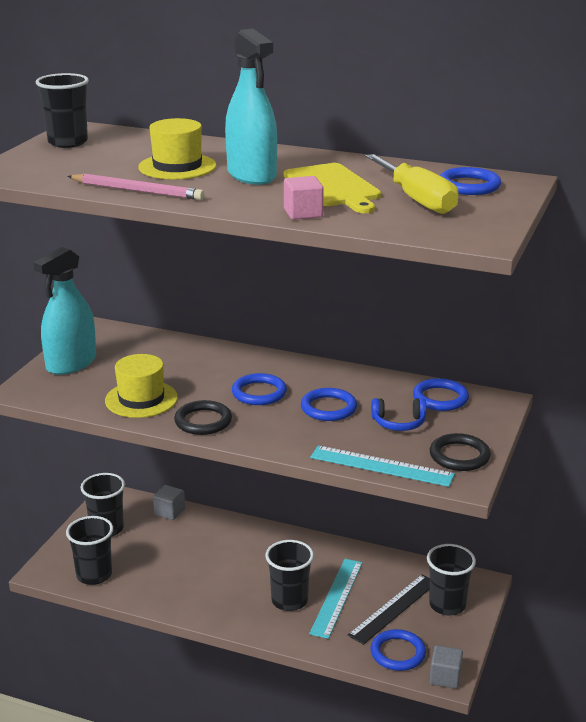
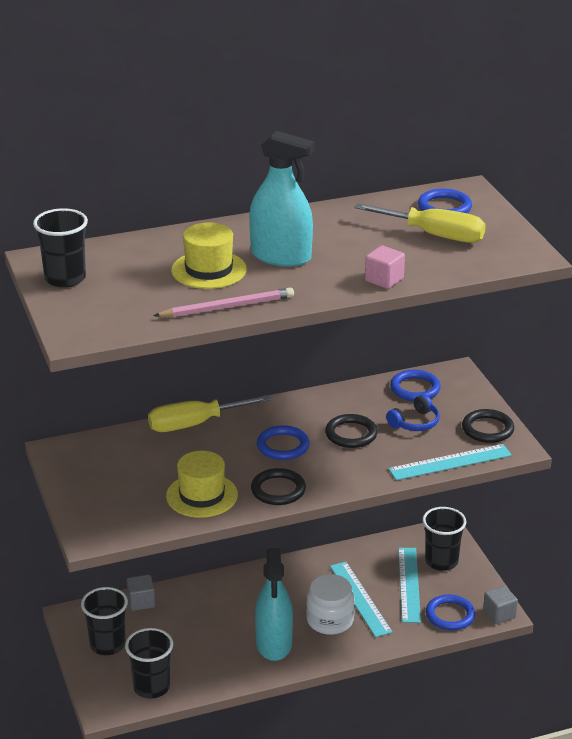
camera: 40 degrees left, 5 degrees up
(71, 363) = (91, 493): turquoise spray bottle -> turquoise spray bottle (274, 643)
(217, 351) = (194, 424): none -> yellow screwdriver
(289, 600) = (330, 620): black cup -> white jar
(328, 408) = (351, 434): blue ring -> black ring
(333, 187) = (359, 245): yellow cutting board -> none
(394, 608) = (409, 584): black ruler -> turquoise ruler

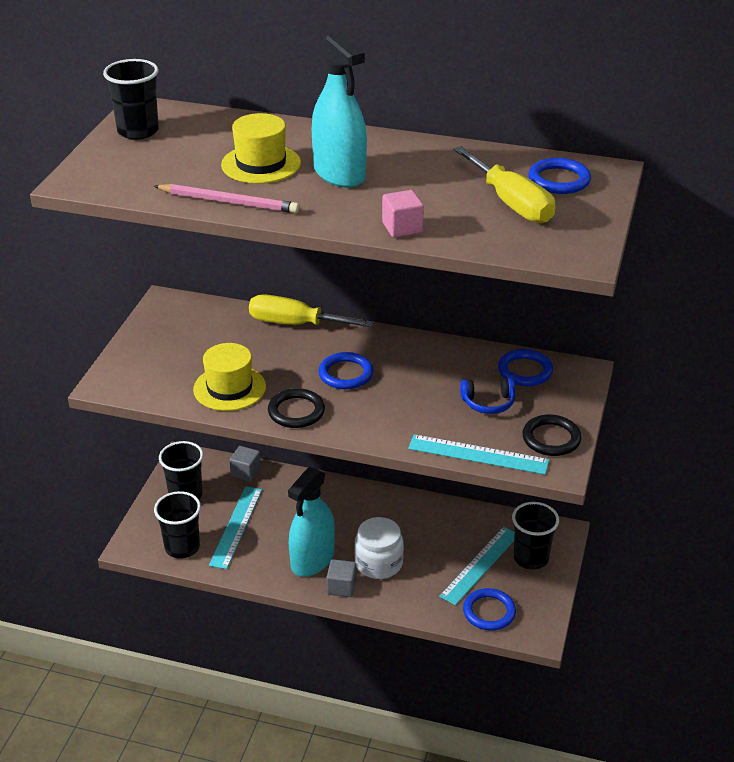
camera: 35 degrees right, 5 degrees up
(351, 434) = (417, 389): black ring -> none
(360, 598) = (423, 556): turquoise ruler -> turquoise ruler (236, 526)
(499, 614) = (536, 634): grey cube -> grey cube (341, 587)

